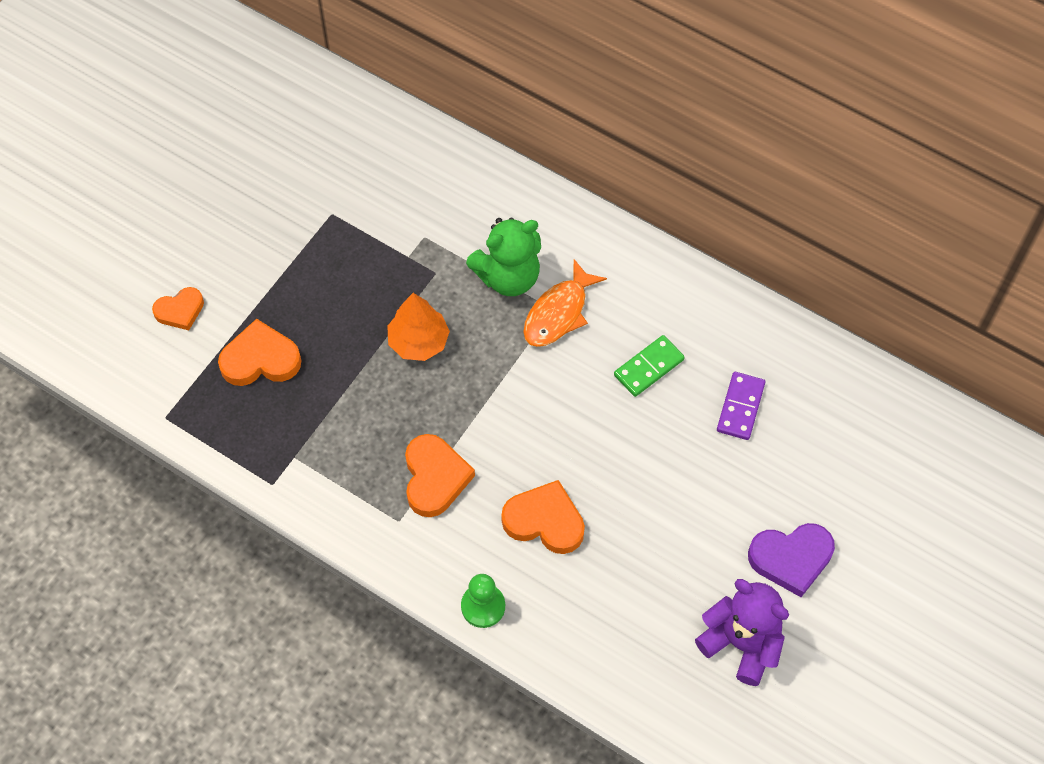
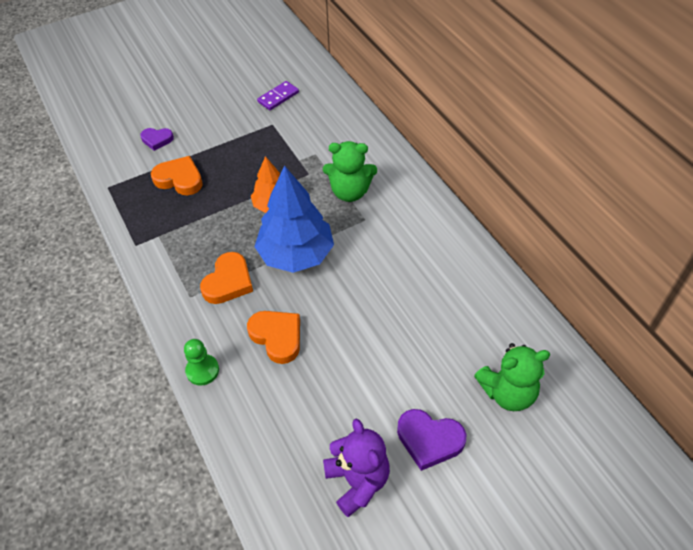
camera: 30 degrees right, 10 degrees down
(180, 311) = (157, 140): orange heart -> purple heart
(496, 400) = (296, 254): none -> blue tree
(558, 313) = (367, 223): orange fish -> none
(649, 367) = (404, 276): green domino -> none
(740, 407) = (452, 325): purple domino -> purple domino (278, 97)
(845, 461) = (507, 392): none -> green teddy bear

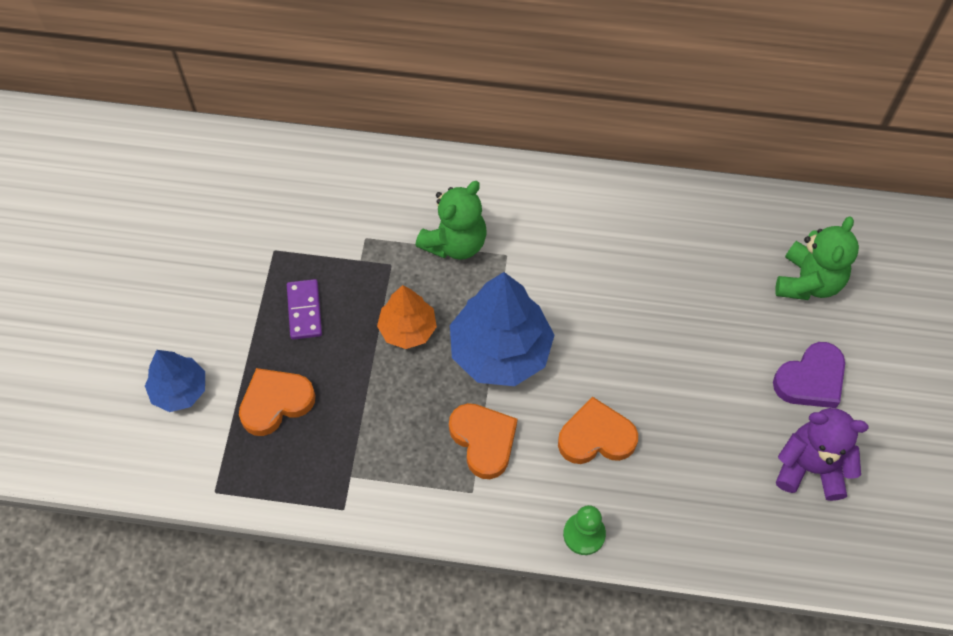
camera: 55 degrees left, 10 degrees up
(157, 140) = (180, 390): purple heart -> blue tree
(278, 97) = (232, 215): purple domino -> purple domino (304, 310)

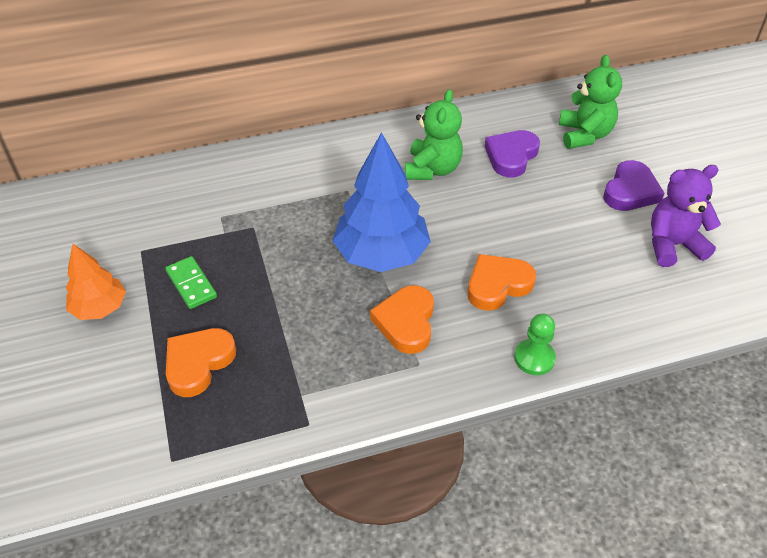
camera: 25 degrees left, 15 degrees down
(180, 390) = (96, 388): blue tree -> none
(304, 310) = (191, 284): purple domino -> green domino
(408, 329) = (293, 266): orange tree -> orange tree (100, 308)
(455, 243) = (300, 196): green teddy bear -> green teddy bear (432, 169)
(483, 441) = (406, 322): orange heart -> orange heart turned 120 degrees counterclockwise
(706, 279) = (511, 156): none -> purple heart

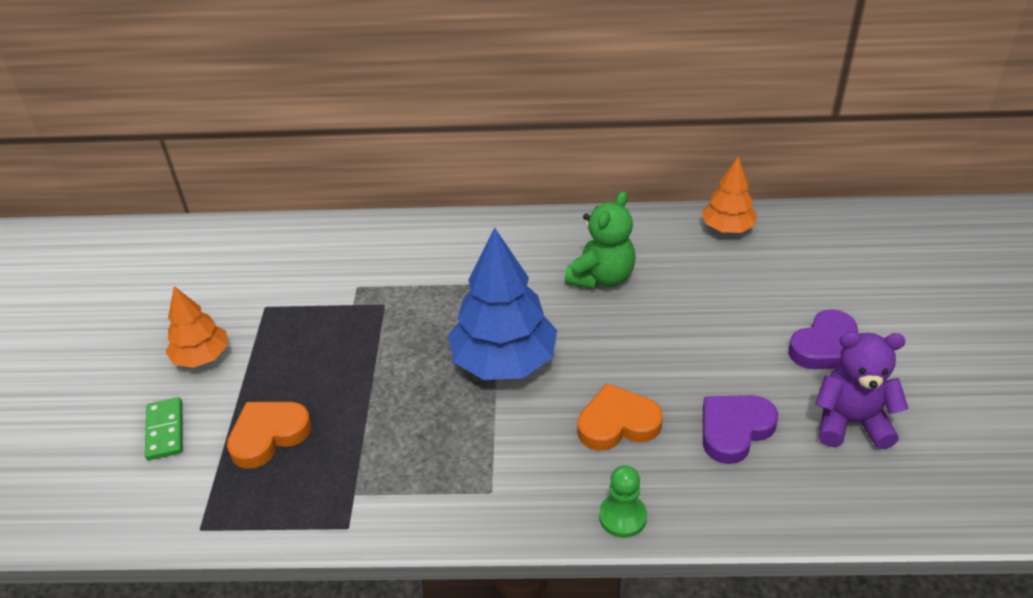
camera: 20 degrees right, 5 degrees down
(191, 284) = (298, 352): green domino -> green domino (165, 430)
(406, 322) = (497, 442): orange heart -> none
(511, 156) = (699, 279): purple heart -> purple heart (734, 430)
(516, 111) = (727, 228): none -> orange tree
(584, 135) = (798, 270): green teddy bear -> none

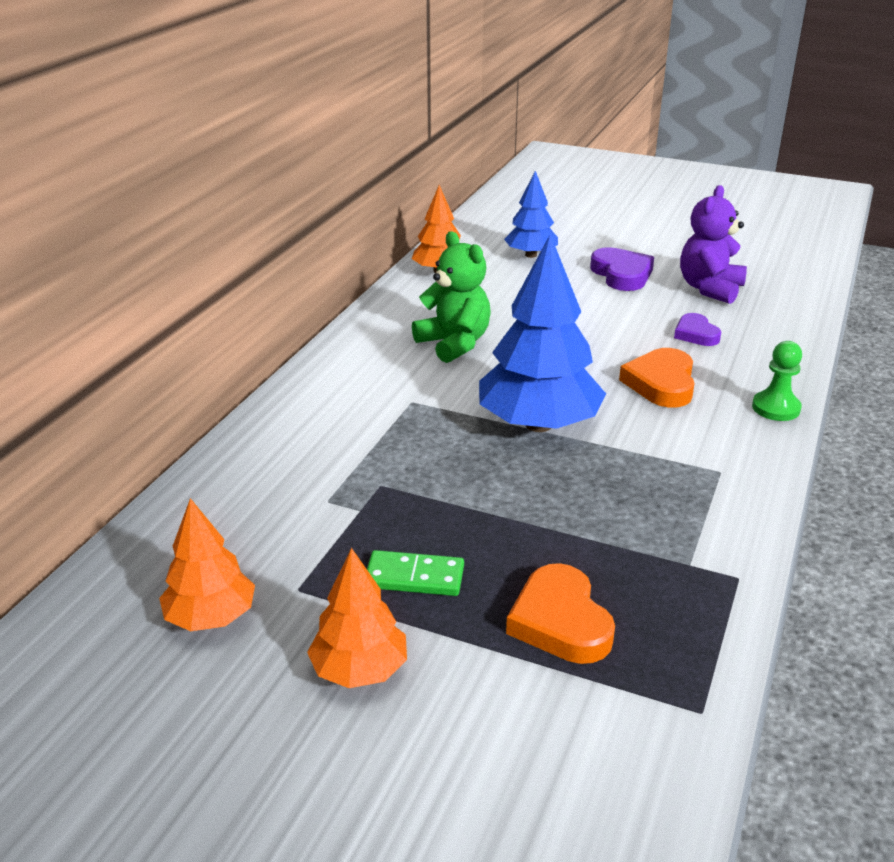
camera: 70 degrees left, 10 degrees down
(165, 430) = (496, 730): green domino -> green domino (414, 577)
(230, 282) = (211, 617): none -> orange tree
(734, 430) = (696, 334): purple heart -> purple heart, size x0.64
(813, 273) = (531, 255): none -> blue tree

